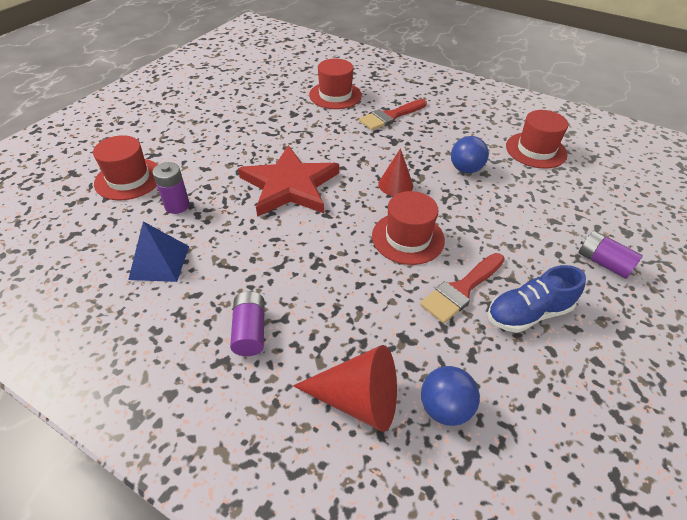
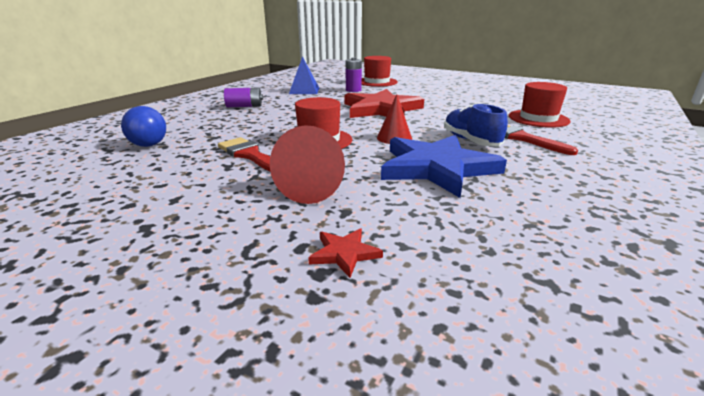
camera: 90 degrees right, 20 degrees down
(357, 399) = (178, 126): red cone -> red cone (314, 187)
(465, 169) = (437, 168): blue ball -> blue star
(528, 313) = (208, 179): blue shoe -> blue shoe (470, 141)
(536, 150) = (520, 220): red hat -> none
(603, 263) = (259, 235): purple battery -> none
(604, 222) = (344, 254): none -> red star

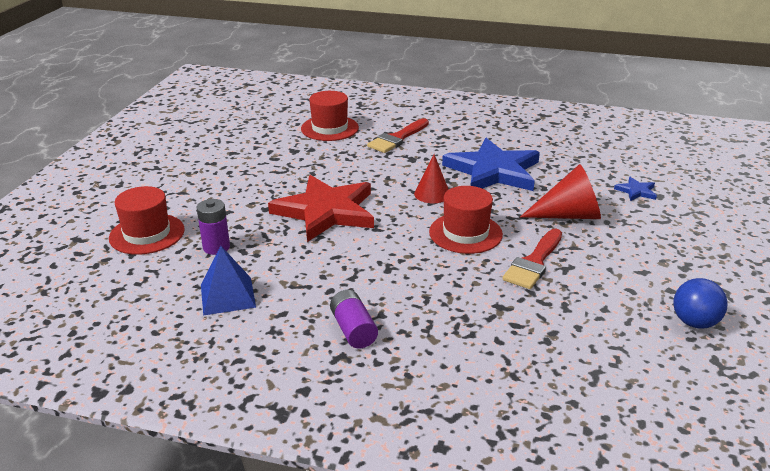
camera: 105 degrees left, 5 degrees up
(149, 145) = (559, 346): blue ball -> blue ball (694, 322)
(344, 254) = (636, 191): red star -> blue star
(470, 141) = (418, 159): blue shoe -> none

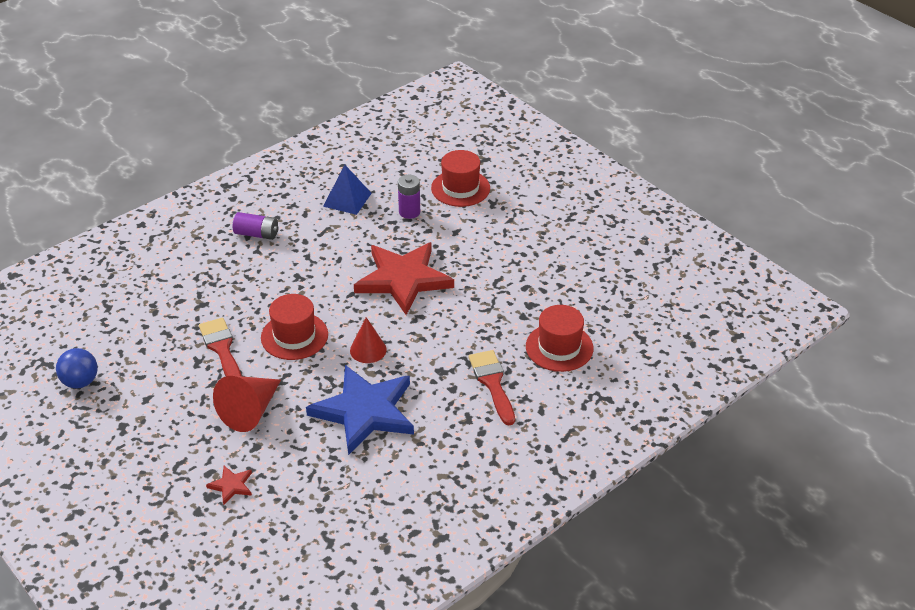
camera: 125 degrees right, 10 degrees up
(636, 191) = (231, 485): blue star -> red star

